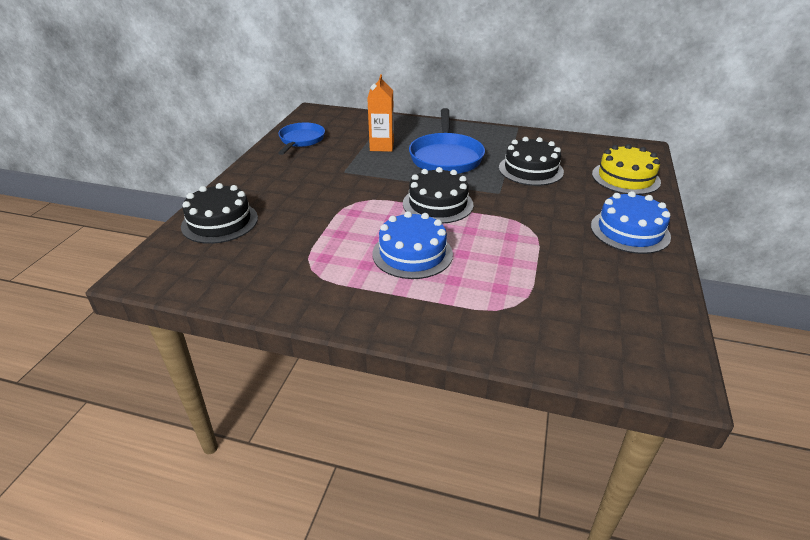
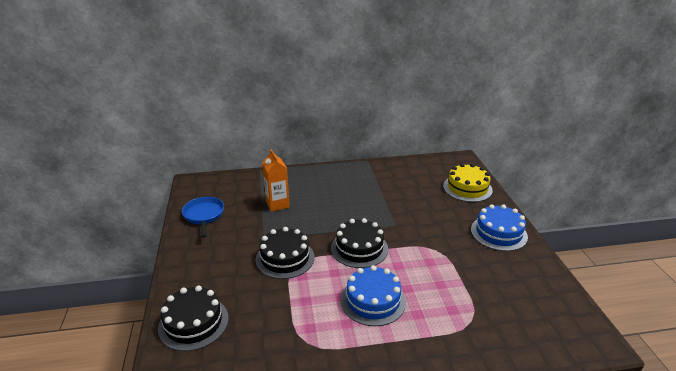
camera: 25 degrees left, 5 degrees down
(446, 157) = (334, 202): blue pan -> none
(530, 170) = (402, 197): black cake -> black cake (285, 258)

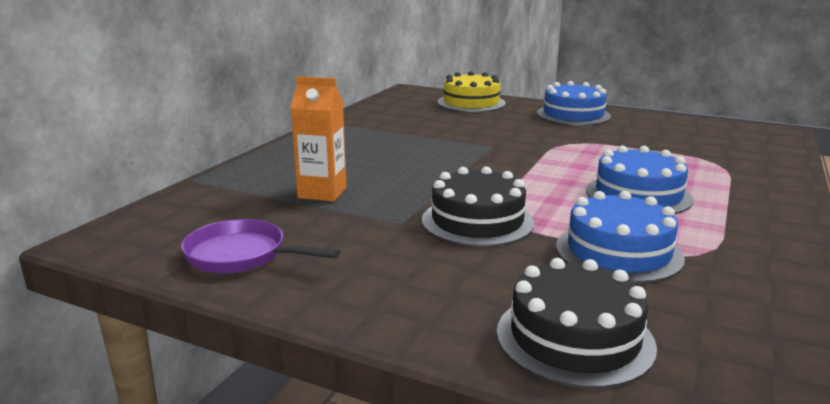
camera: 55 degrees left, 10 degrees down
(204, 215) = (241, 255): blue pan -> purple pan
(286, 313) = (618, 252): none -> blue cake
(359, 248) = (517, 174): black cake -> none

